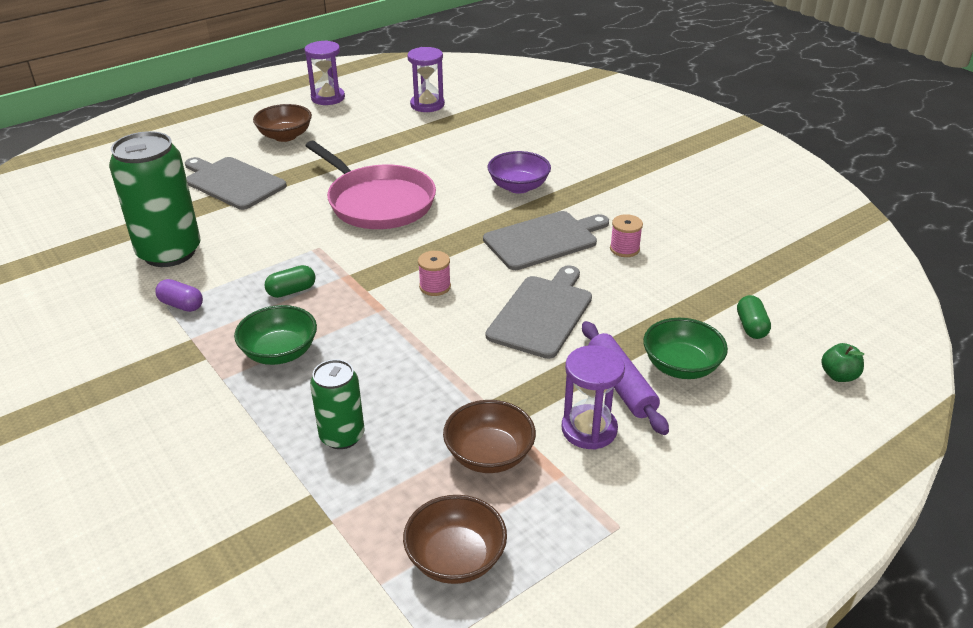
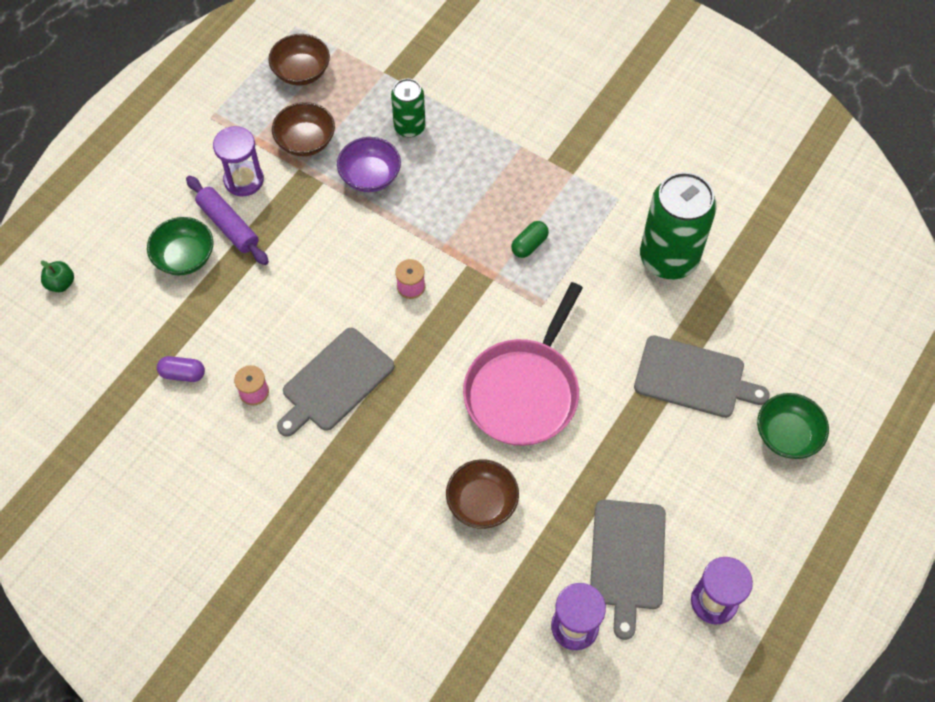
camera: 160 degrees right, 25 degrees up
(181, 305) = (607, 203): purple capsule -> purple capsule (183, 374)
(280, 353) = (496, 180): green bowl -> green bowl (787, 435)
(285, 136) = (703, 487): brown bowl -> brown bowl (482, 502)
(378, 202) = (524, 391): pink pan -> pink pan turned 90 degrees counterclockwise
(518, 187) = (389, 467): purple bowl -> purple bowl (370, 176)
(542, 313) = (308, 282): grey cutting board -> grey cutting board (627, 559)
(751, 327) = (130, 319): green capsule -> none

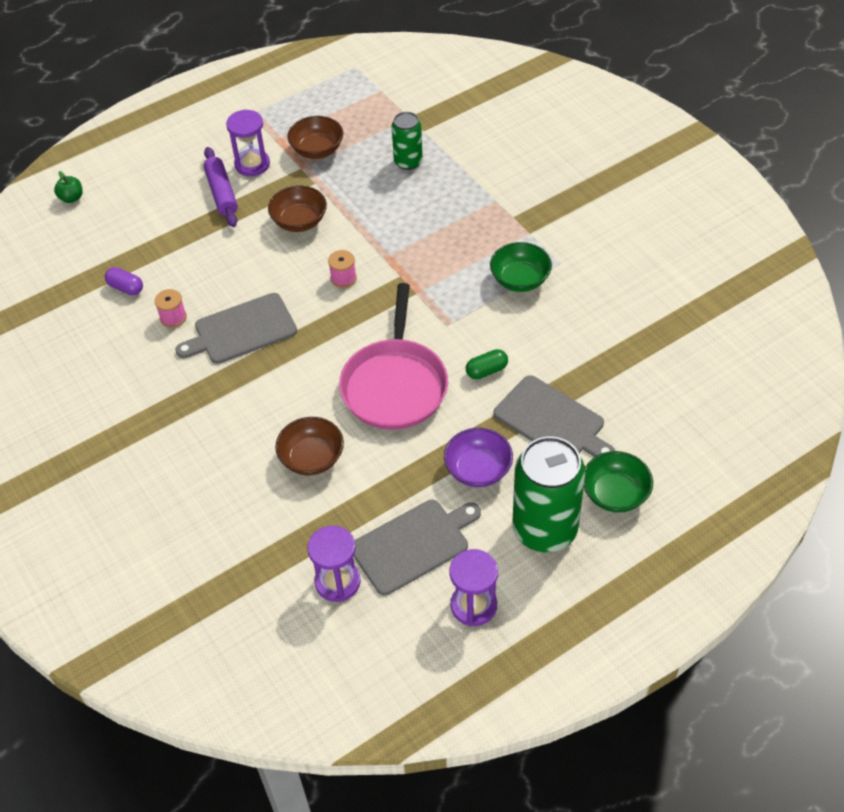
camera: 25 degrees right, 10 degrees down
(185, 257) = (175, 206): green bowl -> green bowl (520, 279)
(301, 72) = (342, 100): brown bowl -> brown bowl (299, 221)
(370, 176) = (355, 189): purple bowl -> purple bowl (478, 470)
(524, 391) = (395, 385): pink pan -> pink pan turned 45 degrees counterclockwise
(529, 245) = (461, 276): green capsule -> green capsule (486, 371)
(627, 559) = (413, 545): grey cutting board -> grey cutting board turned 150 degrees counterclockwise
(668, 258) = (580, 321): green can -> green can (545, 529)

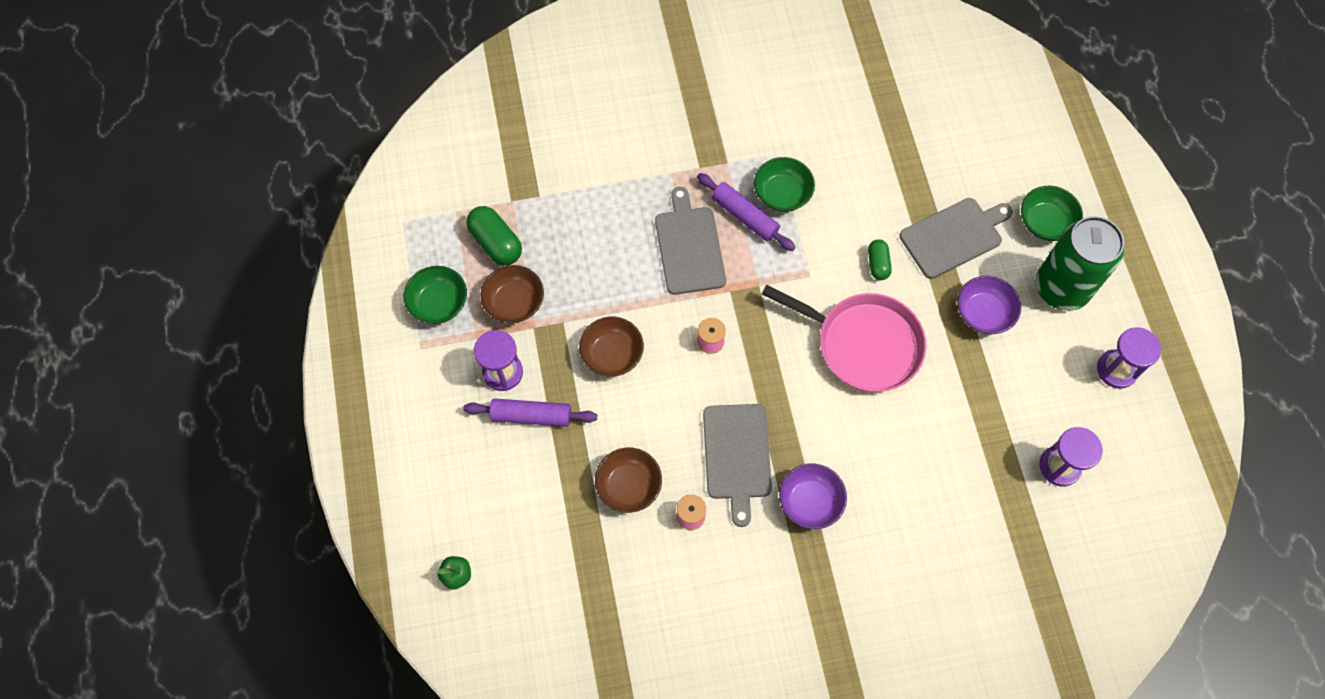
camera: 70 degrees left, 15 degrees up
(126, 288) = (626, 552): purple capsule -> none
(218, 394) = (810, 502): none -> purple bowl
(294, 110) = (439, 303): none -> green bowl
(312, 458) = (920, 443): brown bowl -> brown bowl (629, 486)
(365, 121) = (496, 243): none -> green capsule
(408, 162) = (578, 226): green can -> none
(413, 545) = (1042, 393): grey cutting board -> grey cutting board (689, 246)
(481, 261) = (744, 216): none -> purple rolling pin

